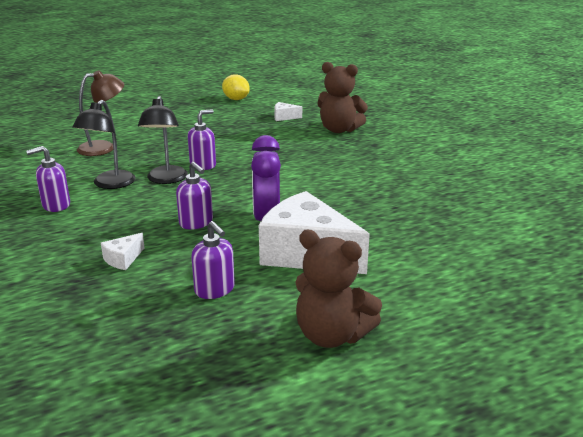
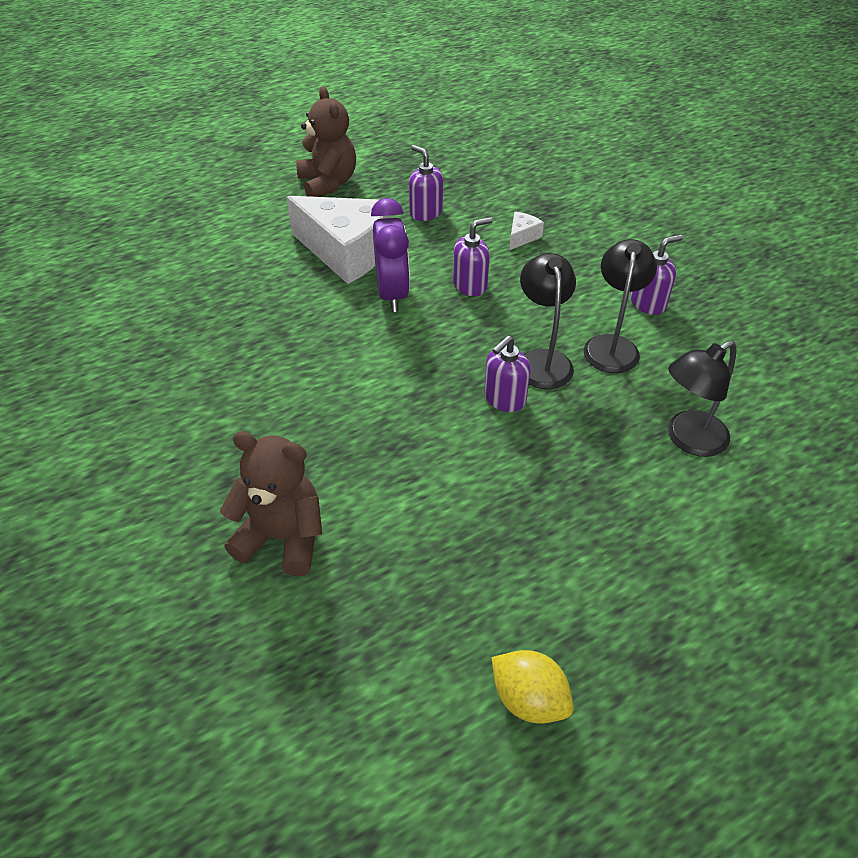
camera: 175 degrees right, 20 degrees up
(104, 147) = (688, 439): brown lamp -> black lamp
(196, 223) = (470, 285): purple soap dispenser -> purple soap dispenser turned 105 degrees clockwise
(284, 117) = (396, 592): white cheese -> none
(331, 335) = (328, 183): brown teddy bear -> brown teddy bear turned 45 degrees clockwise

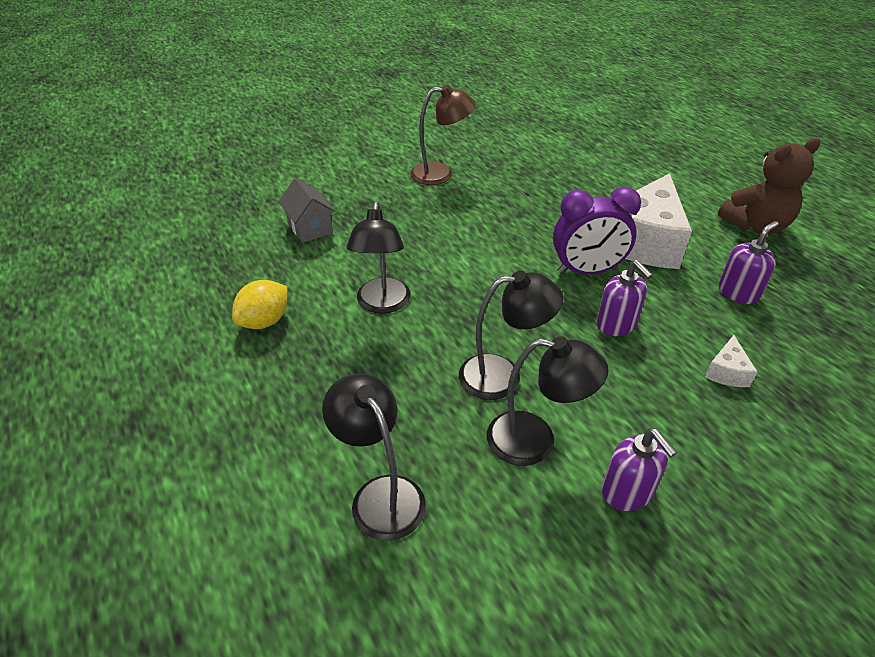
camera: 90 degrees right, 5 degrees down
(171, 400) = (441, 174): none -> brown lamp
(282, 537) = (310, 228): brown teddy bear -> grey house
(445, 450) = (382, 304): none -> black lamp
(504, 399) = (445, 344): purple soap dispenser -> none
(522, 237) = (726, 372): white cheese -> white cheese turned 75 degrees clockwise
(528, 699) = (138, 343): yellow lemon -> yellow lemon (265, 321)

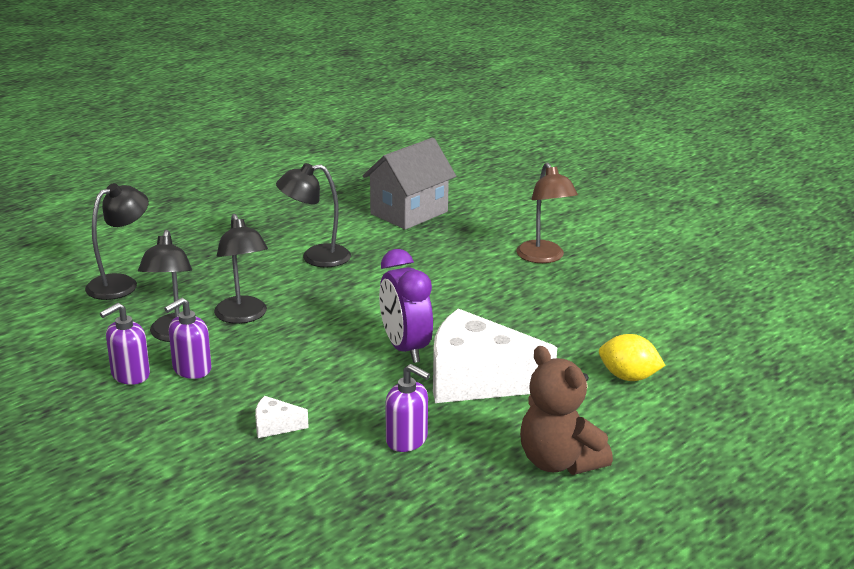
camera: 75 degrees right, 15 degrees down
(265, 321) = (279, 218): yellow lemon -> yellow lemon (628, 377)
(310, 228) = (409, 213): grey house -> grey house, size x1.65
(616, 325) = (326, 366): purple soap dispenser -> purple soap dispenser (191, 369)

